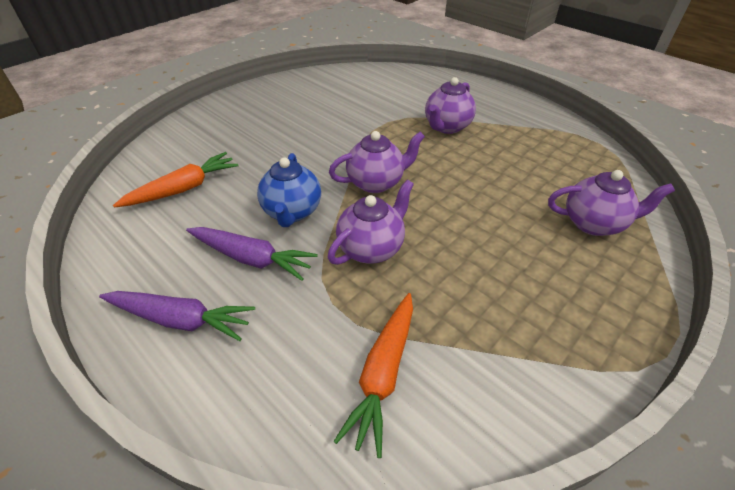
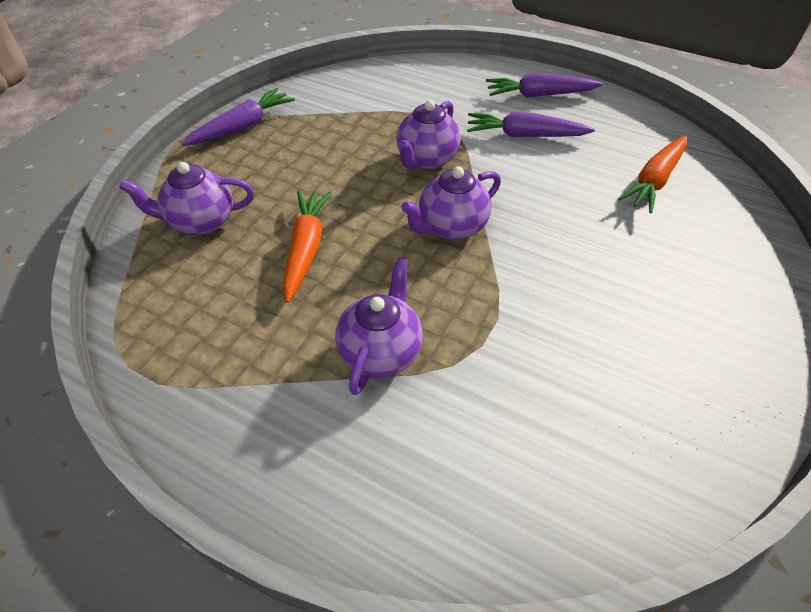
camera: 165 degrees right, 5 degrees up
(292, 212) = (521, 178): blue teapot -> none
(383, 374) = (388, 93): orange carrot -> orange carrot (306, 248)
(595, 347) = (242, 127): none -> purple carrot

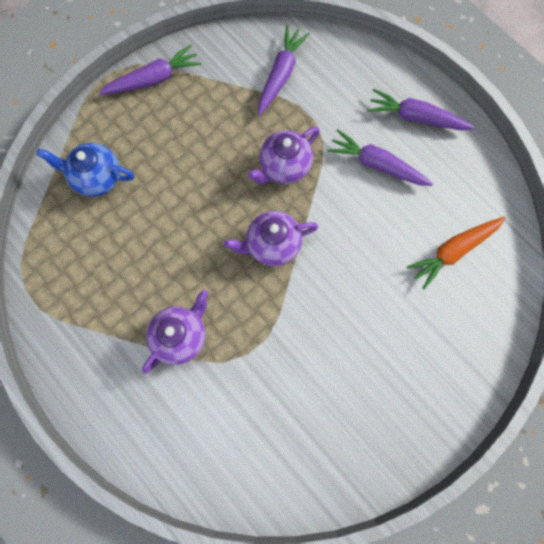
camera: 20 degrees right, 25 degrees up
(201, 222) = (97, 178): purple teapot -> blue teapot
(306, 248) = (162, 230): orange carrot -> none
(383, 95) = (280, 75): none -> purple carrot

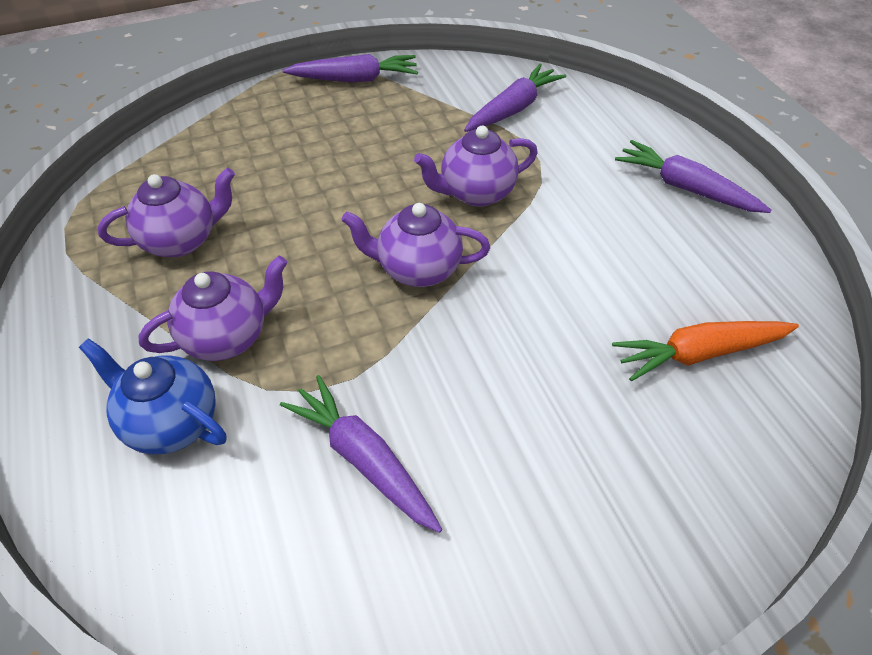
camera: 20 degrees right, 25 degrees down
(97, 178) = (231, 146): blue teapot -> blue teapot (171, 423)
(111, 273) = (181, 240): none -> purple teapot
(377, 164) = (610, 222): purple carrot -> purple carrot (363, 459)

